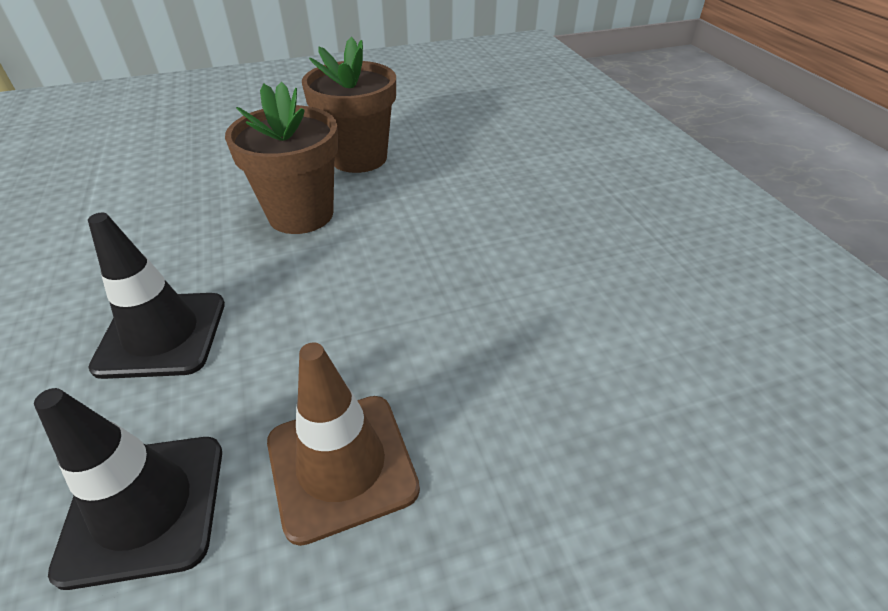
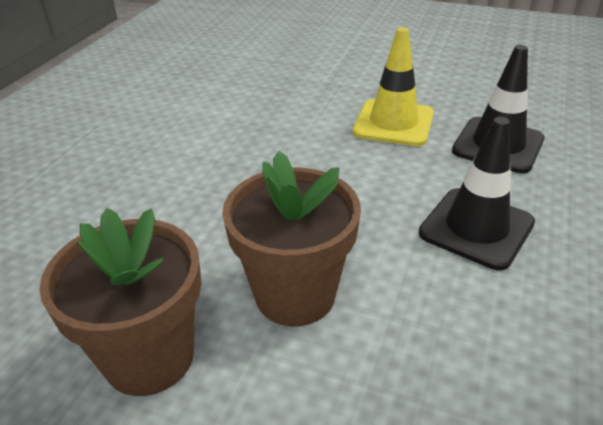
camera: 140 degrees left, 5 degrees down
(341, 465) = (393, 123): brown traffic cone -> yellow traffic cone

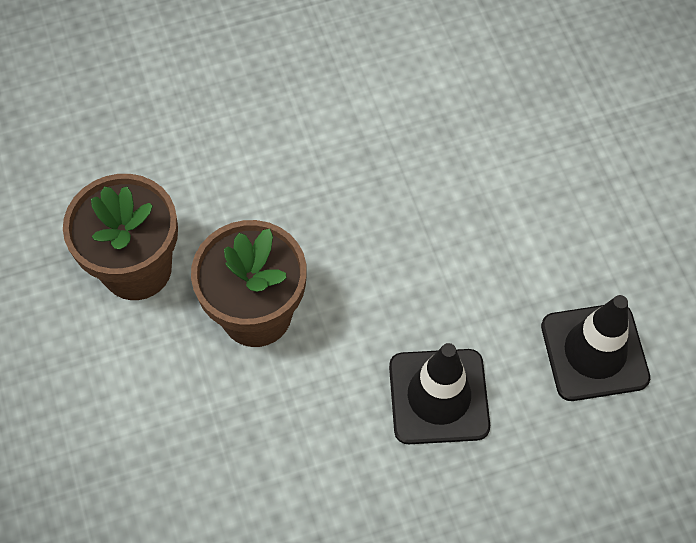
camera: 50 degrees right, 25 degrees up
(393, 123) = (553, 237): yellow traffic cone -> none

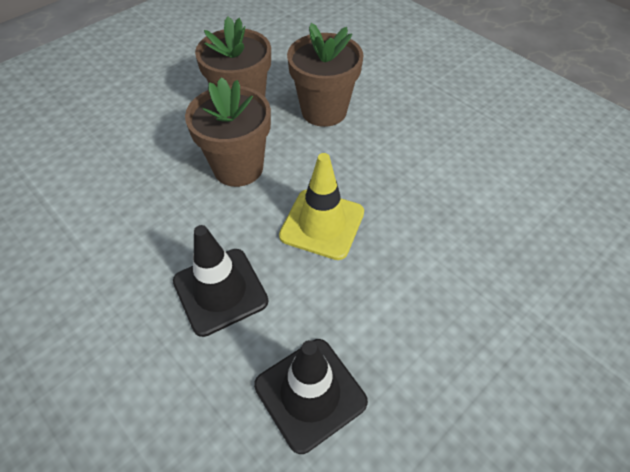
camera: 65 degrees right, 10 degrees down
(207, 172) = (324, 111): none -> brown flower pot
(396, 255) = (322, 224): none -> yellow traffic cone

